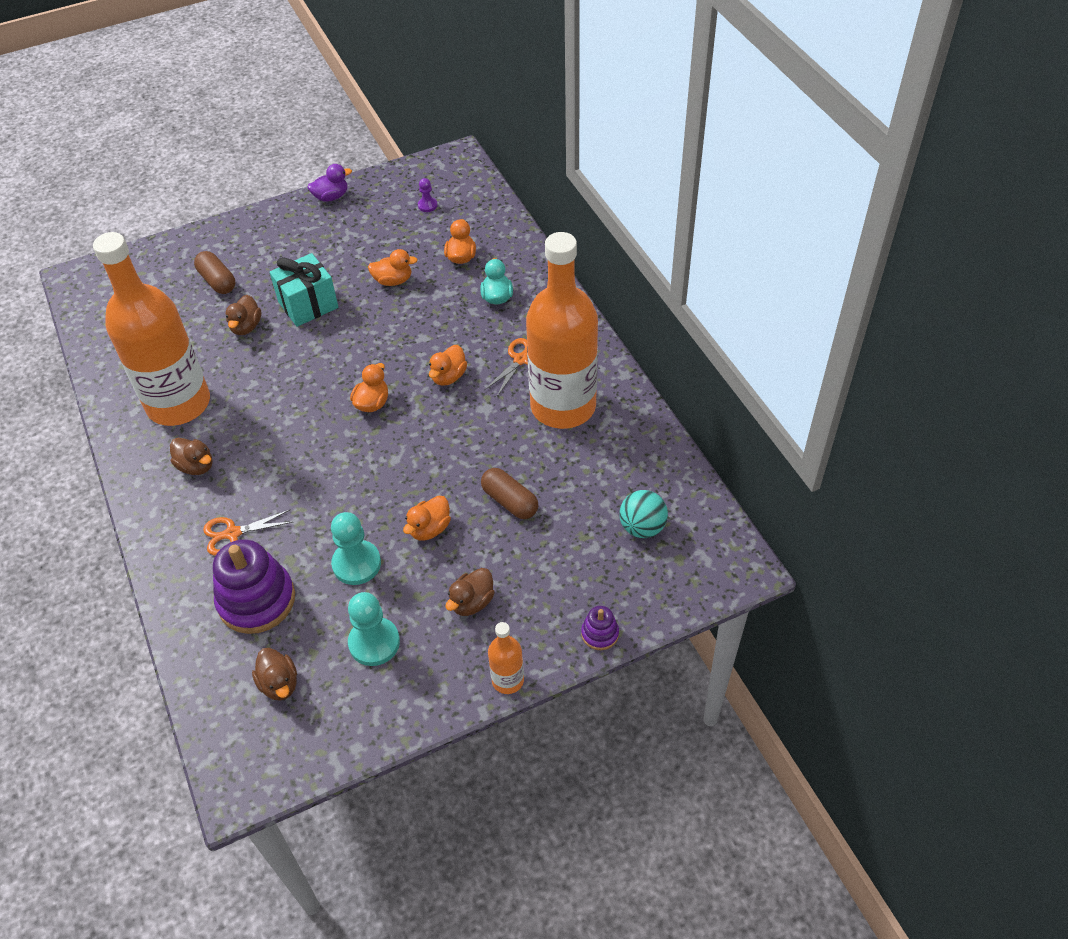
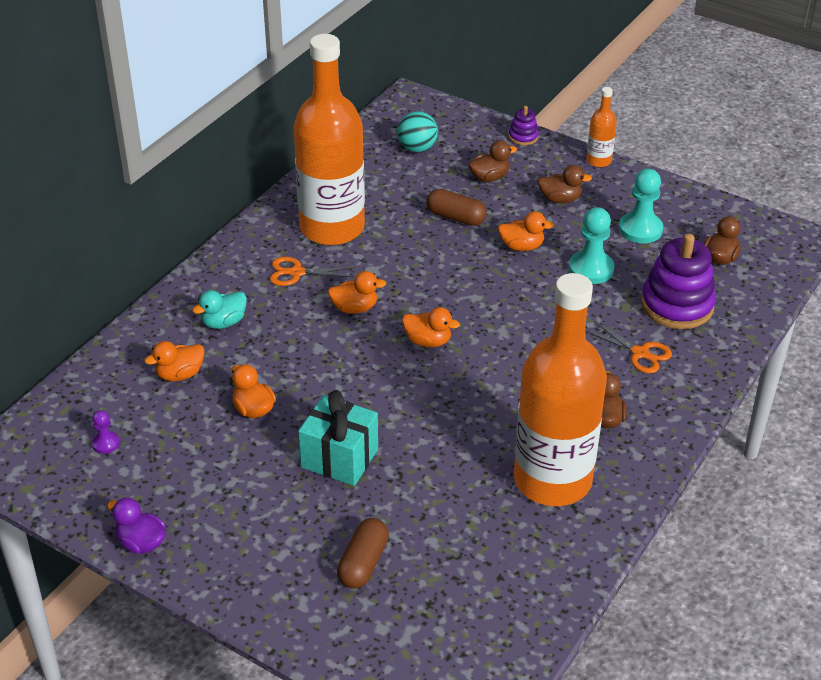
camera: 125 degrees left, 10 degrees down
(246, 327) = (410, 491): brown duck -> brown duck (489, 177)
(372, 403) = (428, 341): orange duck -> orange duck turned 150 degrees counterclockwise
(510, 501) = (456, 217): brown capsule -> brown capsule turned 75 degrees counterclockwise

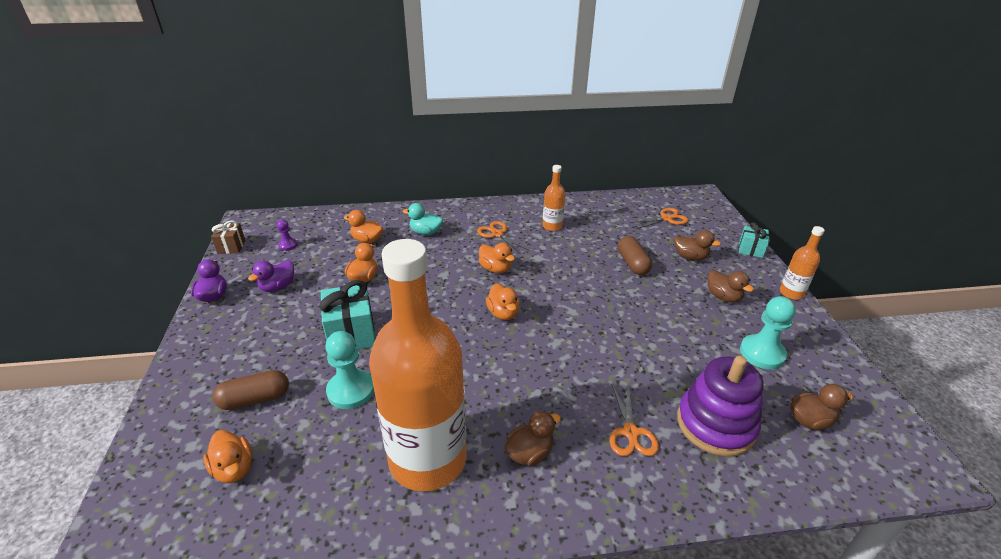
camera: 50 degrees right, 5 degrees down
(44, 494) = (231, 247): none -> brown gift
(187, 483) = (278, 287): none -> purple duck
(332, 228) = (552, 226): orange bottle -> orange bottle, size x0.42
(417, 148) = (666, 219): turquoise ball -> orange scissors
(521, 246) = (650, 305): orange duck -> orange duck (234, 468)
(523, 137) = (750, 250): purple stacking toy -> turquoise gift
(591, 269) = (680, 351): turquoise pawn -> turquoise pawn (351, 390)

